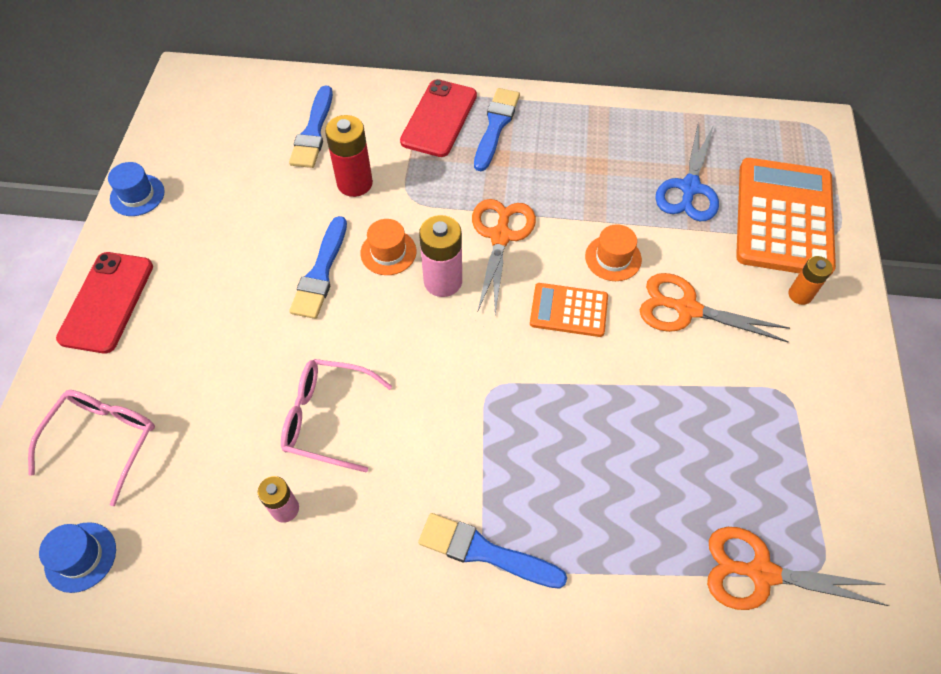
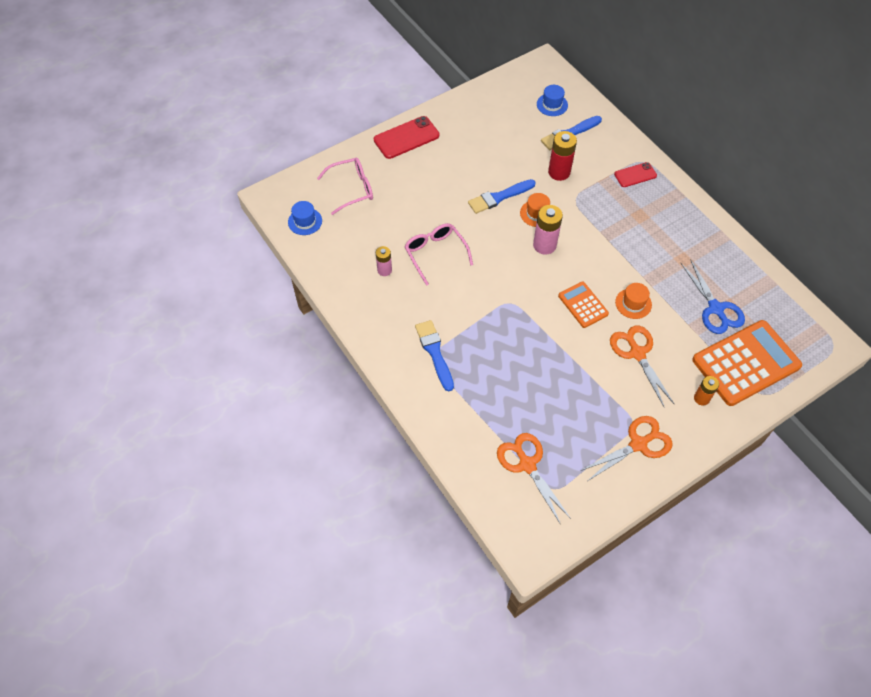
camera: 50 degrees right, 0 degrees up
(137, 195) = (464, 102): blue hat -> blue hat (552, 105)
(439, 118) = (635, 175): red phone -> red phone, size x0.62
(495, 126) = (658, 201): blue brush -> none
(500, 236) = (594, 249): orange scissors -> orange scissors (639, 444)
(689, 188) = (716, 309): blue scissors -> blue scissors turned 90 degrees counterclockwise

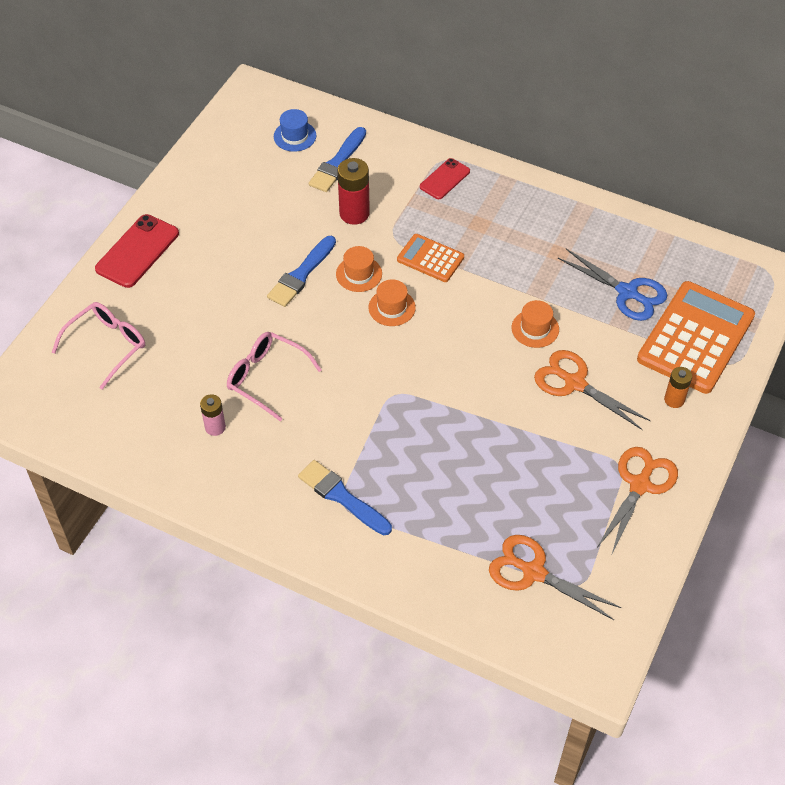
camera: 30 degrees left, 5 degrees down
(305, 221) = (70, 414): blue hat -> none
(544, 245) = (392, 307): pink battery -> orange hat
(583, 305) = (480, 357): orange calculator -> orange calculator (430, 258)

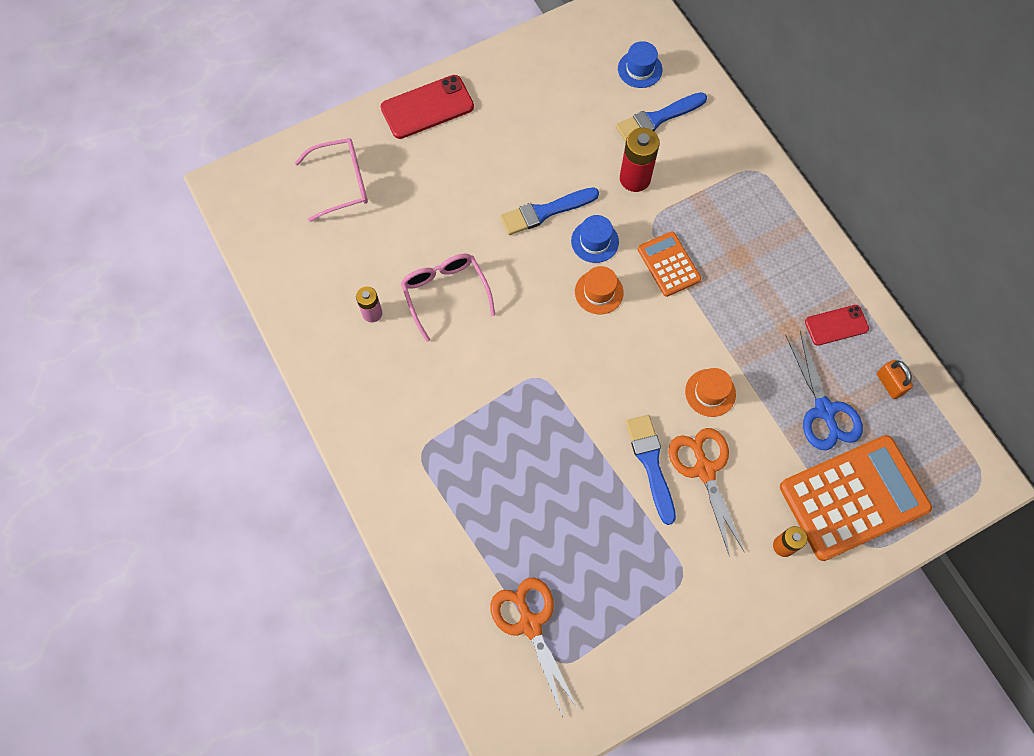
camera: 35 degrees right, 15 degrees up
(342, 497) = (425, 445): blue brush -> blue brush (651, 464)
(359, 274) = (594, 241): orange hat -> blue hat
(444, 179) = (742, 191): red phone -> red phone (836, 325)
(640, 484) = (686, 607): orange scissors -> none
(657, 249) = (889, 384): none -> orange padlock

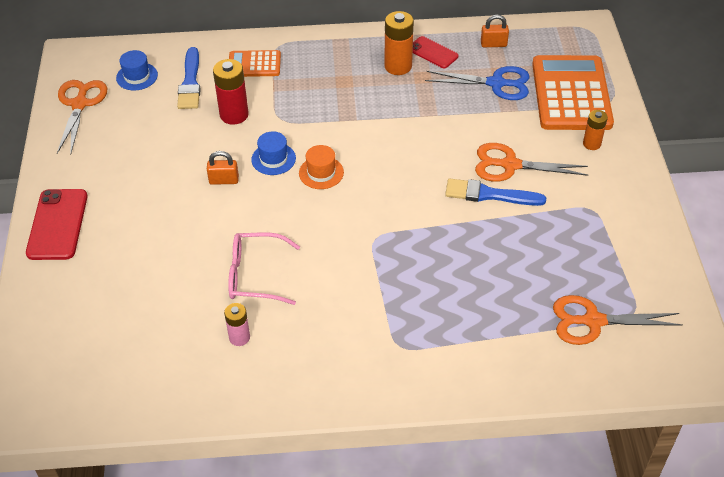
camera: 65 degrees left, 20 degrees down
(342, 183) = (85, 316): pink glasses -> none
(545, 212) = (224, 180): blue brush -> orange padlock
(577, 43) = (80, 104): none -> orange scissors
(668, 264) = (324, 122): orange calculator -> orange calculator (254, 64)
(710, 393) = (448, 139): orange hat -> none
(793, 299) = (398, 66): none -> orange battery
(836, 325) = (432, 53): red phone -> red phone turned 60 degrees counterclockwise

